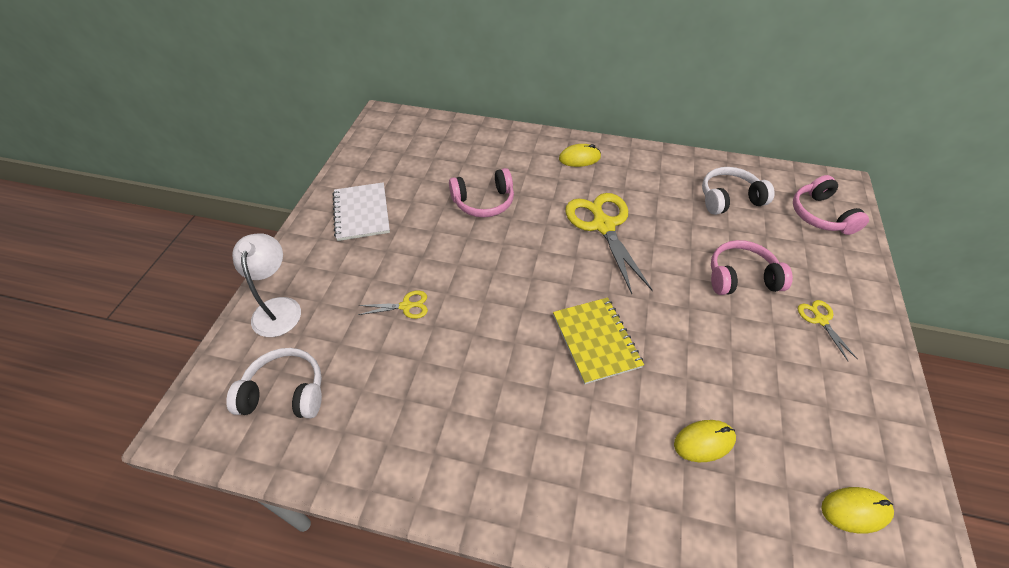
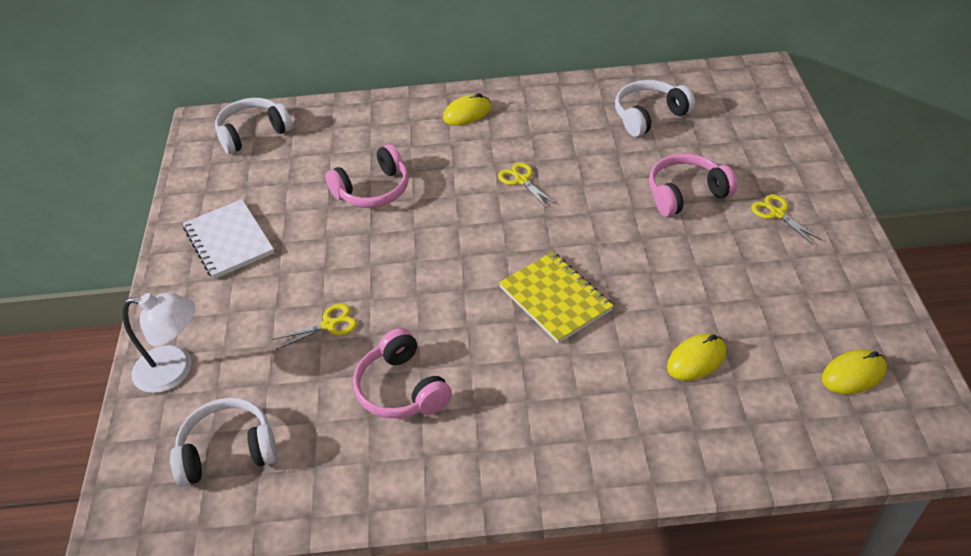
camera: 15 degrees left, 5 degrees down
(278, 308) = (175, 370): white lamp -> white lamp turned 120 degrees clockwise
(414, 133) = (253, 133): none -> white headphones
(603, 226) = (521, 180): yellow scissors -> yellow scissors, size x0.47
(820, 215) = (749, 109): pink headphones -> pink headphones (401, 389)

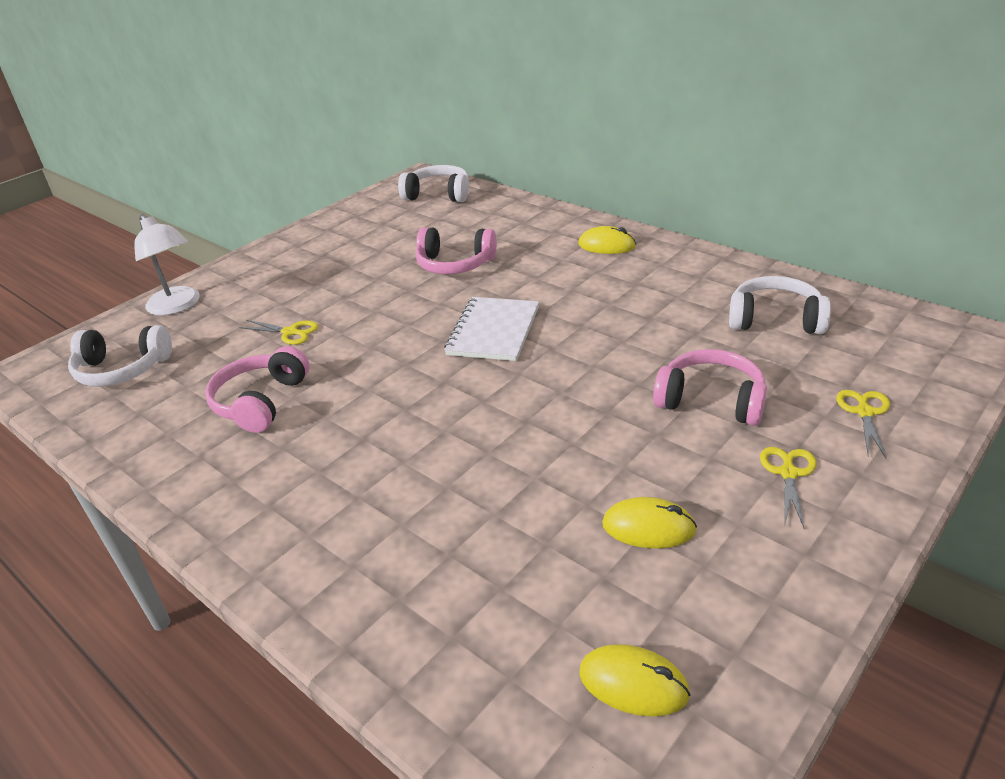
camera: 45 degrees right, 10 degrees down
(228, 451) = (122, 369): white headphones -> white headphones turned 150 degrees clockwise
(229, 241) = (322, 250): white notebook -> white notebook (493, 331)
(521, 180) = (574, 312): yellow scissors -> yellow scissors (864, 412)
(555, 299) = (459, 412): yellow notebook -> none
(696, 359) = (495, 542): yellow mouse -> yellow mouse (648, 527)

